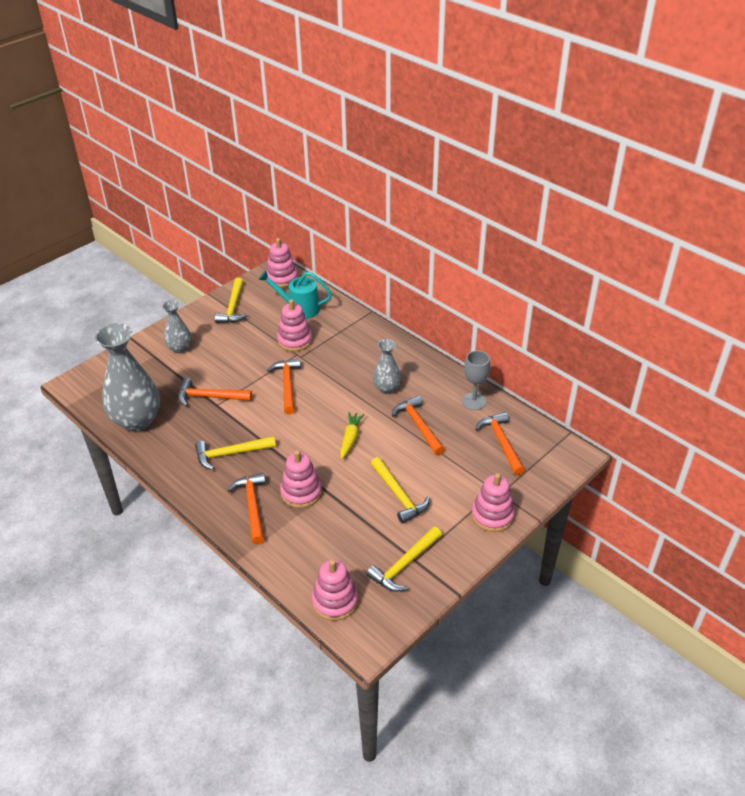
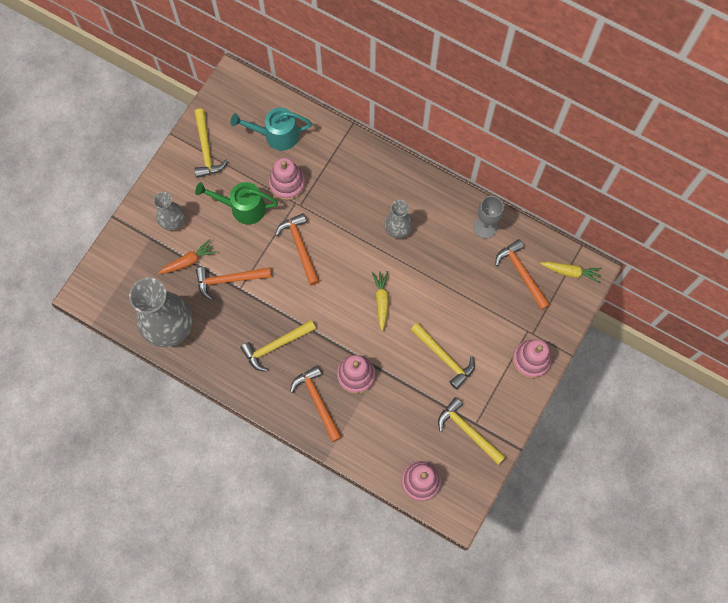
camera: 15 degrees left, 30 degrees up
(179, 377) = (189, 261): none -> orange carrot
(246, 349) = (242, 208): none -> green watering can
(282, 278) = (242, 92): pink stacking toy -> none
(404, 565) = (468, 431): yellow hammer -> yellow hammer turned 105 degrees clockwise
(418, 425) = (440, 270): orange hammer -> none
(554, 451) = (570, 272): none -> yellow carrot

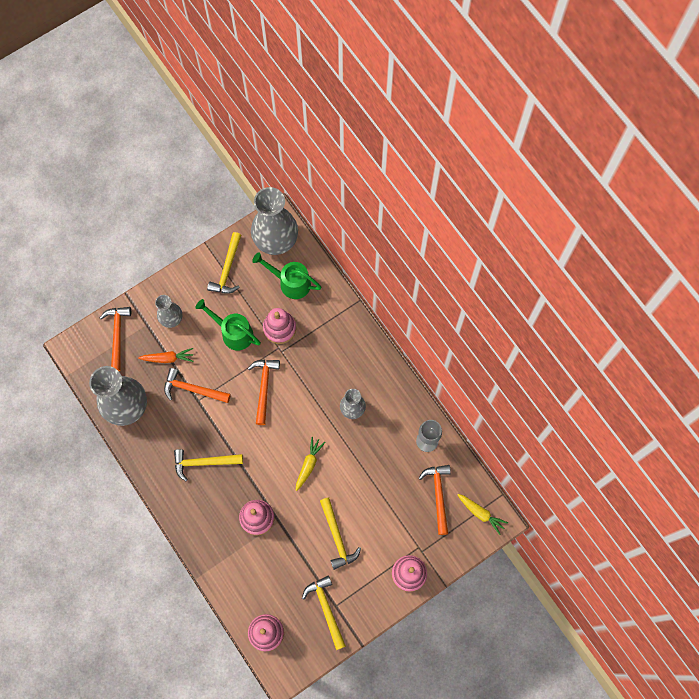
camera: 25 degrees right, 0 degrees up
(241, 101) = (276, 240): none -> grey vase
(276, 135) = (290, 282): turquoise watering can -> green watering can
(317, 401) = (215, 525): orange hammer -> orange hammer (117, 335)

